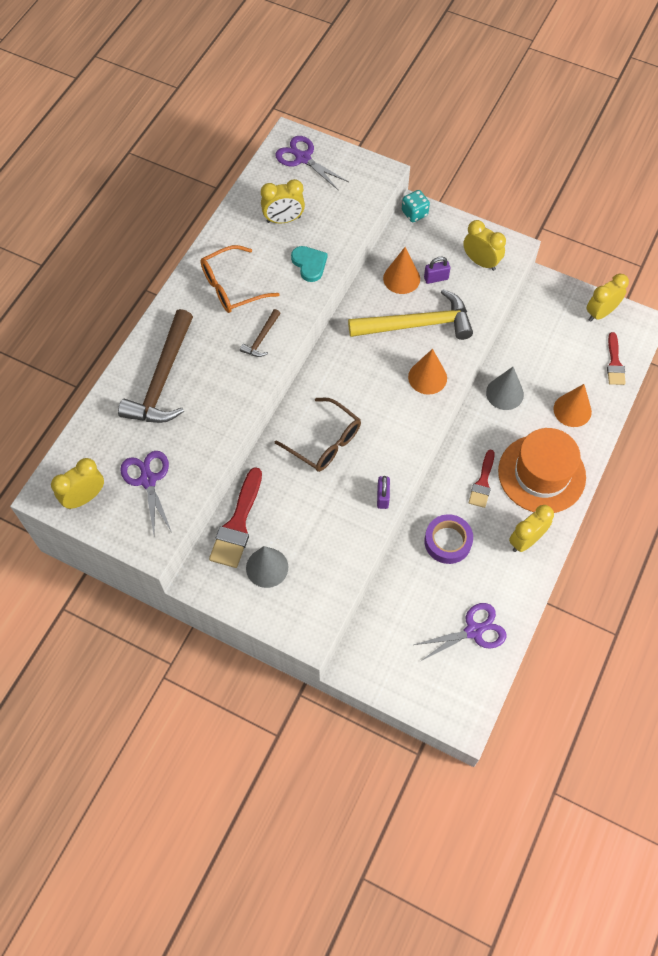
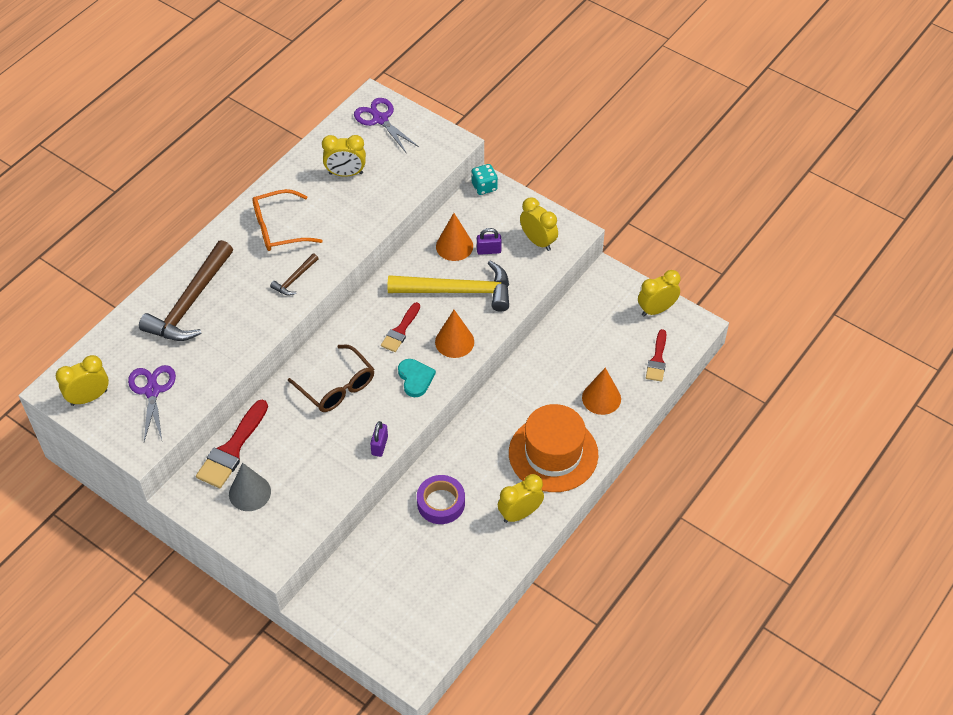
camera: 10 degrees right, 10 degrees down
(309, 264) = (359, 218): turquoise heart -> turquoise heart (415, 378)
(473, 631) = (444, 590): purple scissors -> none
(482, 482) = (491, 453): red brush -> red brush (400, 330)
(504, 393) = (537, 372): grey cone -> none

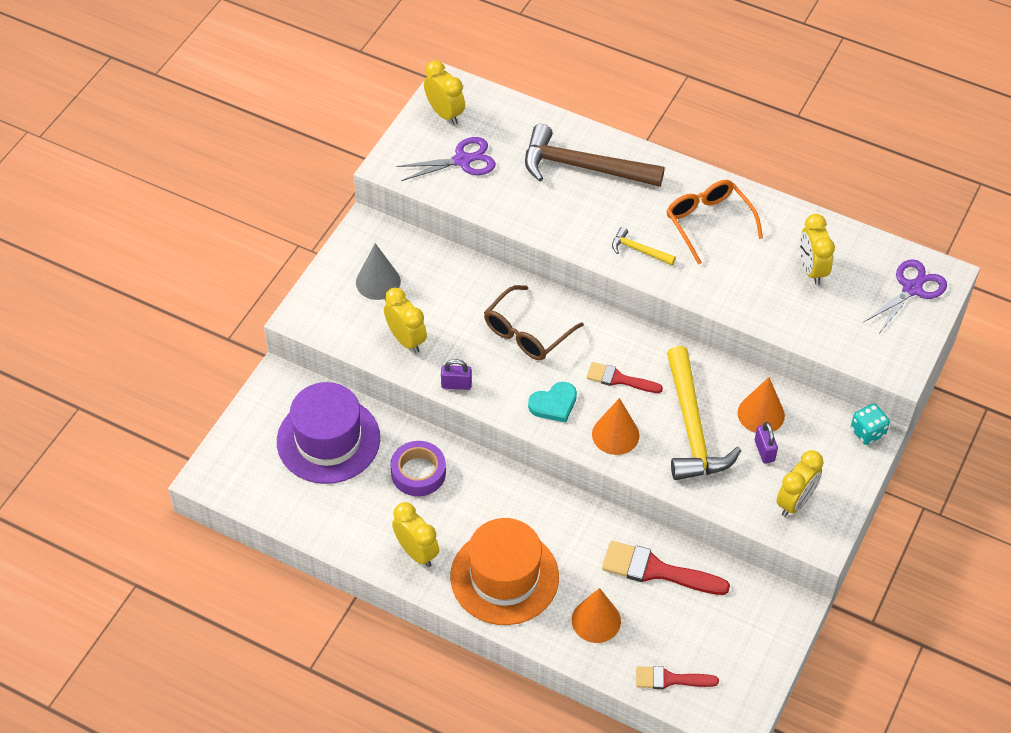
camera: 80 degrees right, 0 degrees up
(232, 449) = (428, 257): red brush -> red brush (656, 570)
(294, 279) = (639, 250): brown hammer -> yellow hammer
(392, 569) = (328, 440): none -> purple hat
(656, 309) = (751, 671): yellow clock -> yellow clock (406, 340)

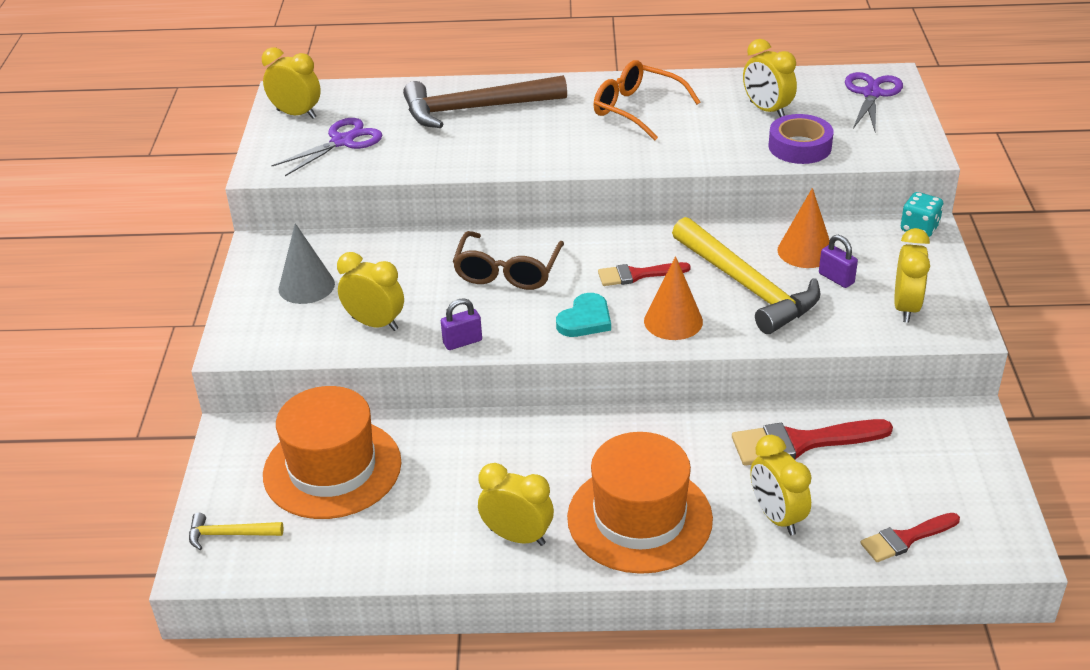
camera: 25 degrees left, 15 degrees down
(328, 440) = (332, 468): purple hat -> orange hat
(418, 473) = (463, 458): purple tape -> purple tape (799, 147)
(596, 620) = (776, 517): orange cone -> yellow clock
(639, 250) = (585, 149): yellow hammer -> yellow hammer (229, 534)

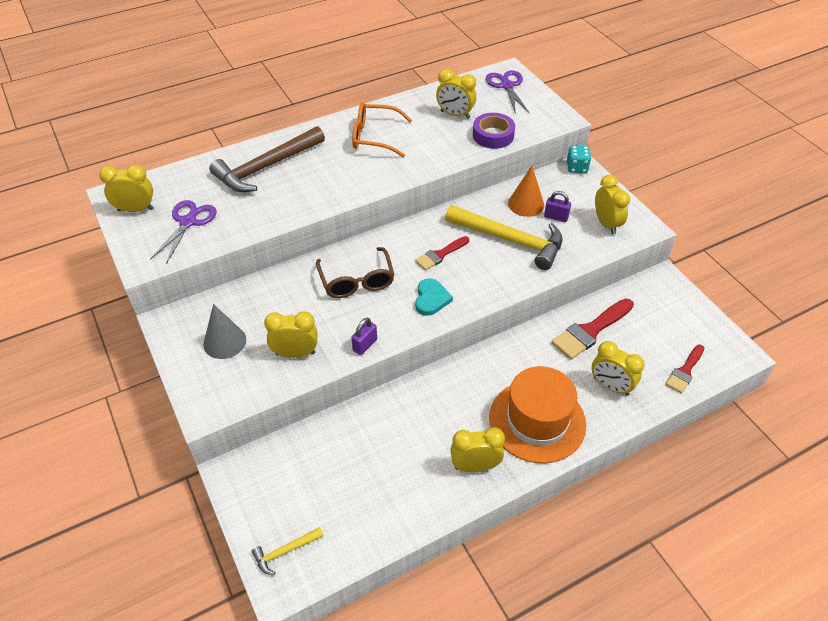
camera: 30 degrees left, 10 degrees up
(332, 468) = (321, 469): orange hat -> none
(673, 321) = (485, 280): orange cone -> none

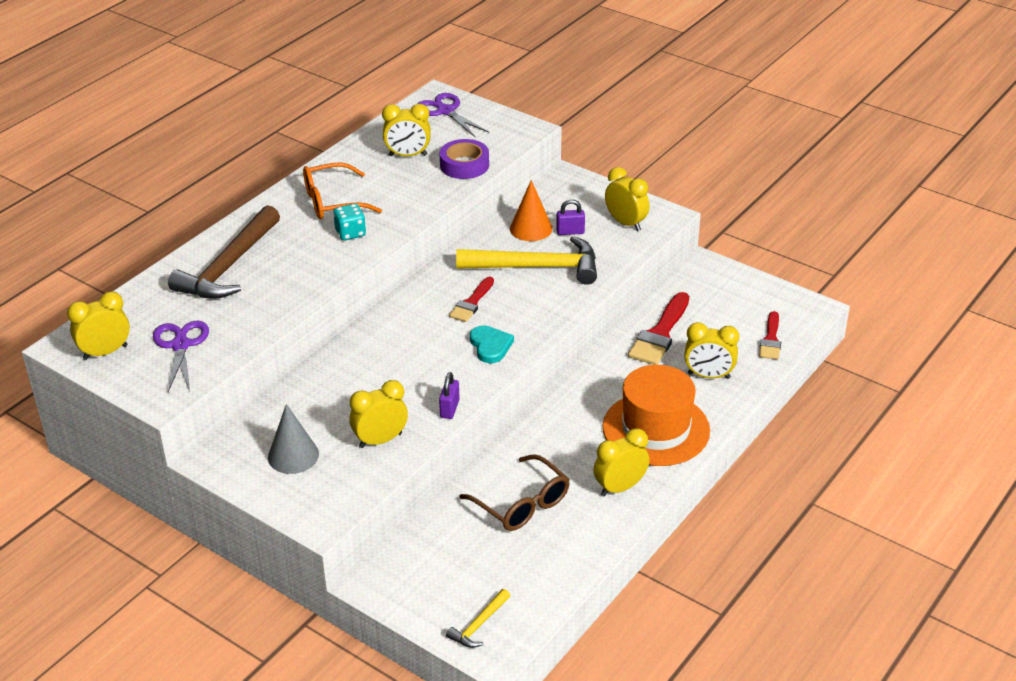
camera: 25 degrees left, 10 degrees down
(357, 281) = (398, 355): brown glasses -> brown glasses (522, 504)
(577, 168) = (562, 178): turquoise dice -> turquoise dice (350, 233)

